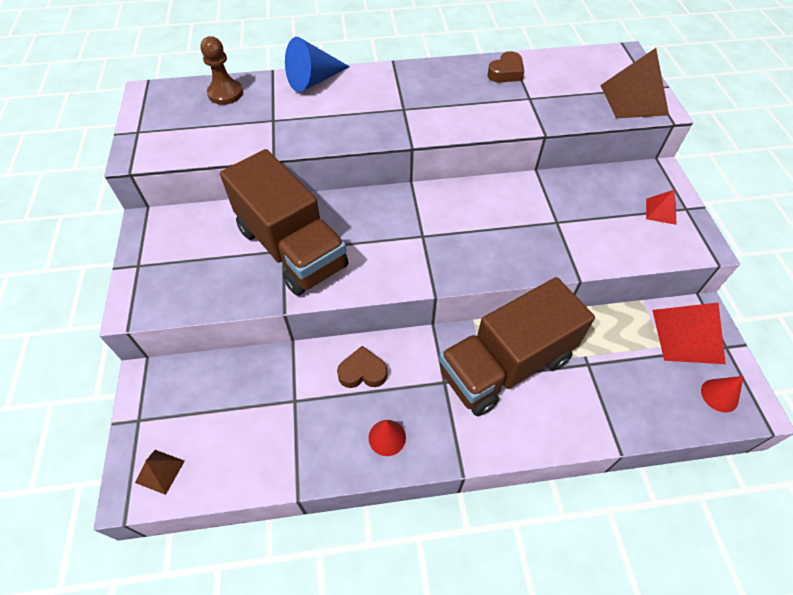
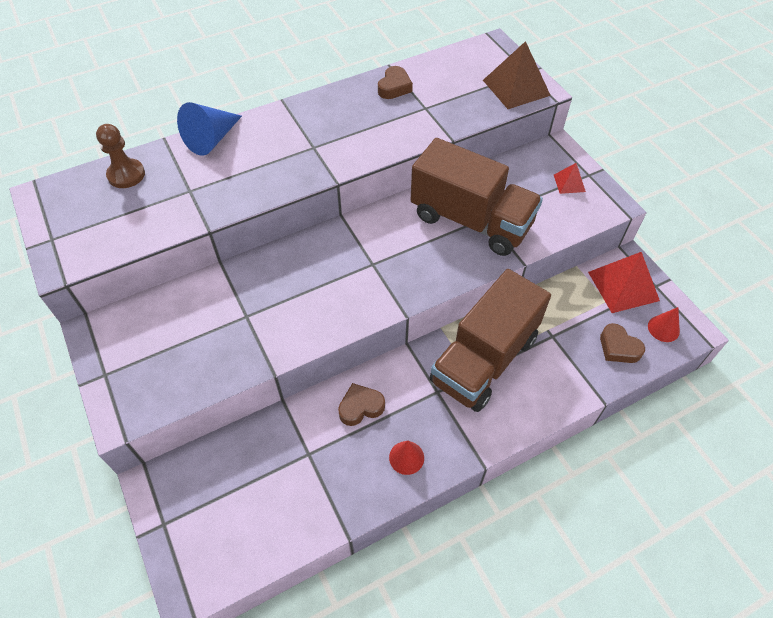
camera: 20 degrees left, 0 degrees up
(160, 471) = (208, 563): brown pyramid -> none
(291, 248) = (254, 311): brown truck -> brown truck (471, 220)
(658, 399) = (618, 347): none -> brown heart

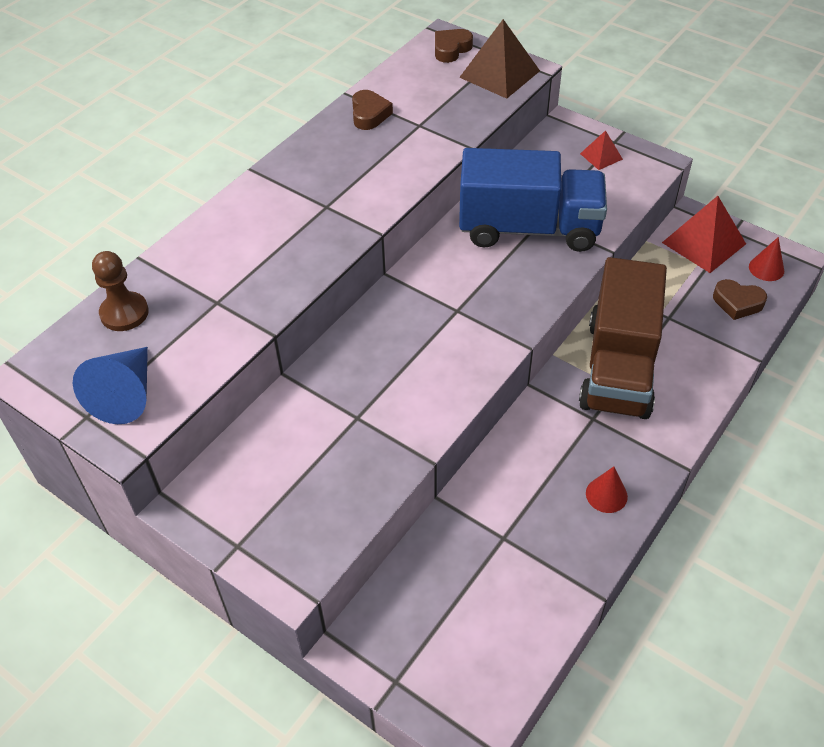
camera: 25 degrees left, 5 degrees down
(212, 139) = (200, 238): blue cone -> blue cone (126, 395)
(360, 407) = (525, 467): brown heart -> brown heart (451, 49)
(471, 220) = (529, 228): brown truck -> blue truck

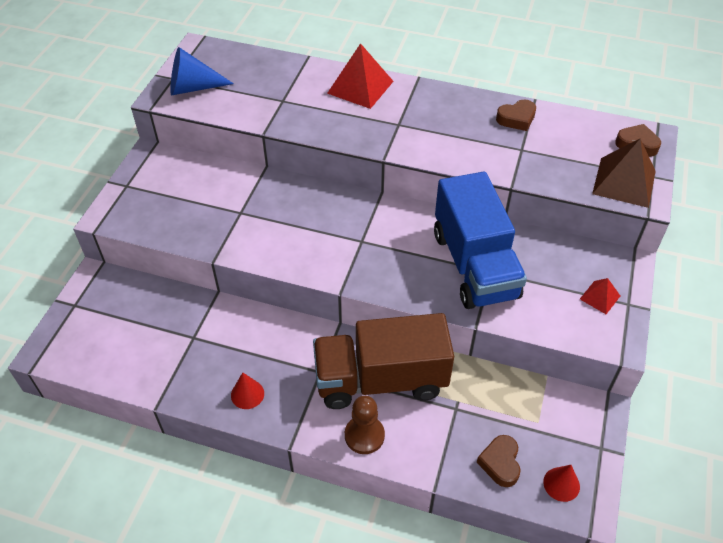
camera: 70 degrees right, 0 degrees up
(124, 313) = (258, 66): brown pawn -> brown pawn (364, 435)
(703, 243) = (569, 423): red pyramid -> red pyramid (360, 87)

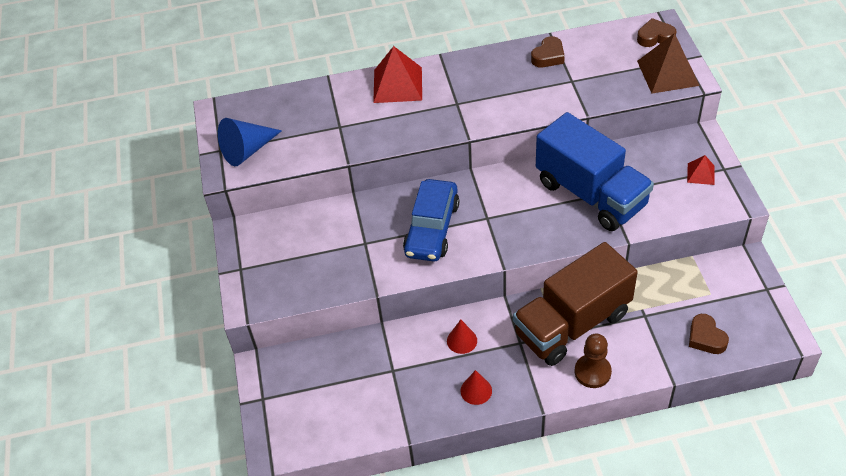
camera: 25 degrees left, 0 degrees up
(306, 227) = (432, 228): none -> blue car
(561, 484) = (758, 329): red cone -> red cone (462, 340)

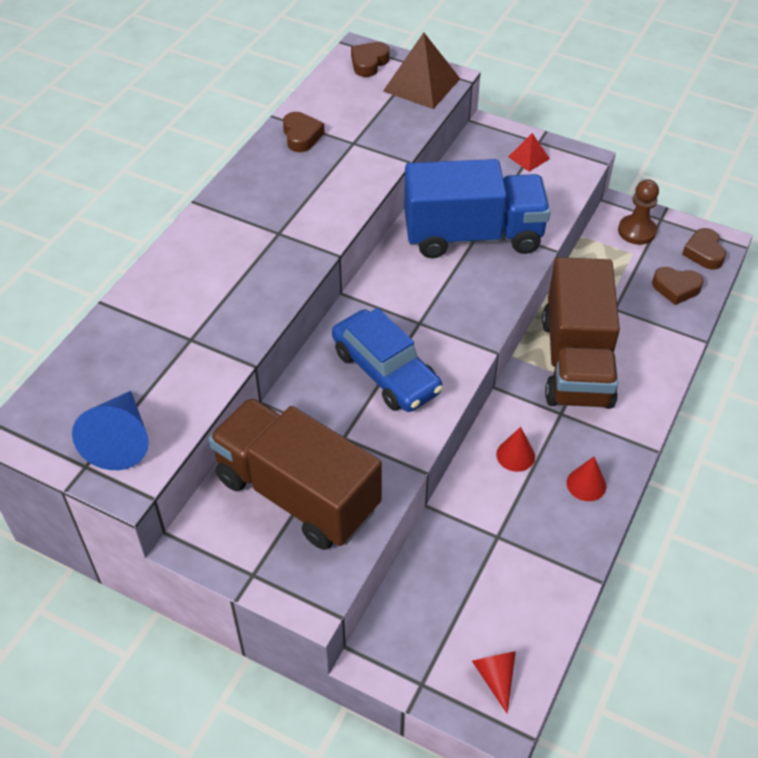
camera: 55 degrees left, 0 degrees up
(296, 430) = (495, 677): none -> red cone
(307, 250) = (297, 493): none -> brown truck
(397, 84) = (192, 257): red pyramid -> none
(592, 372) = (643, 385): brown pawn -> brown pawn (636, 231)
(763, 333) = (704, 253): none -> brown heart

